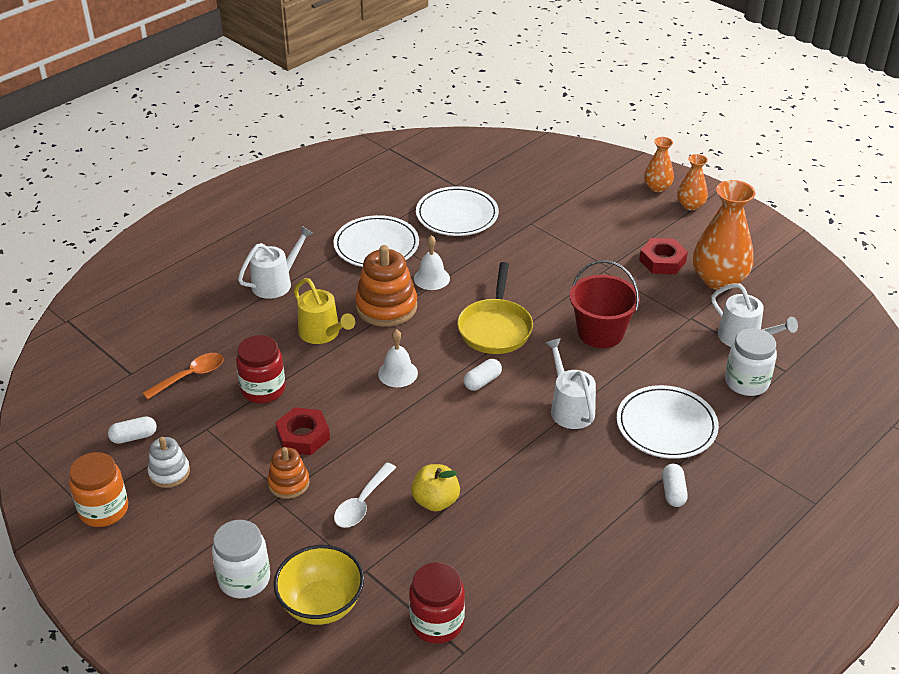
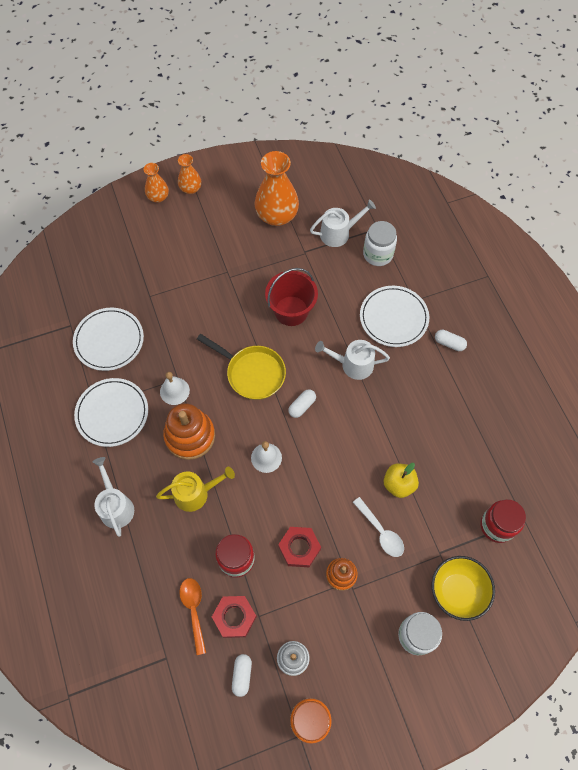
camera: 65 degrees left, 25 degrees up
(482, 381) = (302, 406): white capsule -> white capsule turned 60 degrees clockwise
(662, 261) = (240, 237): red nut -> red nut (234, 617)

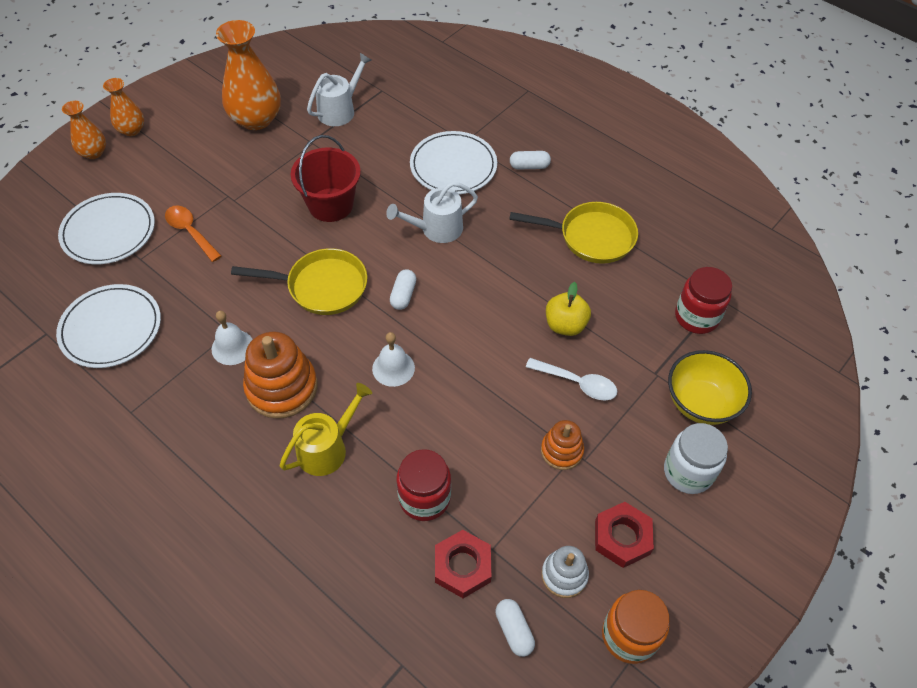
camera: 30 degrees left, 10 degrees down
(112, 413) = (161, 408): white plate -> white plate (108, 231)
(116, 506) = (227, 515): white watering can -> none
(194, 610) = (405, 586): orange spoon -> orange spoon (190, 232)
(299, 548) = (494, 446): red nut -> red nut (622, 537)
(378, 254) = (397, 114): white jar -> none
(460, 424) = (591, 237): none -> yellow pan

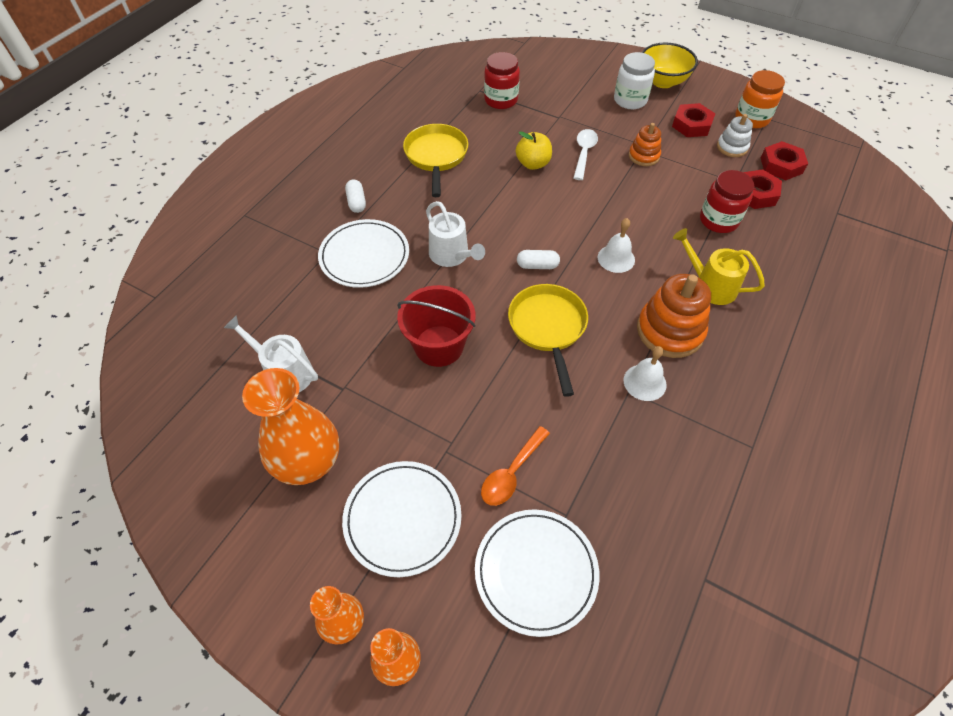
camera: 100 degrees left, 0 degrees up
(111, 328) = (670, 507): white plate -> white plate (402, 519)
(514, 630) = (781, 165): white capsule -> red nut
(700, 403) = (574, 96): yellow bowl -> yellow bowl (663, 81)

